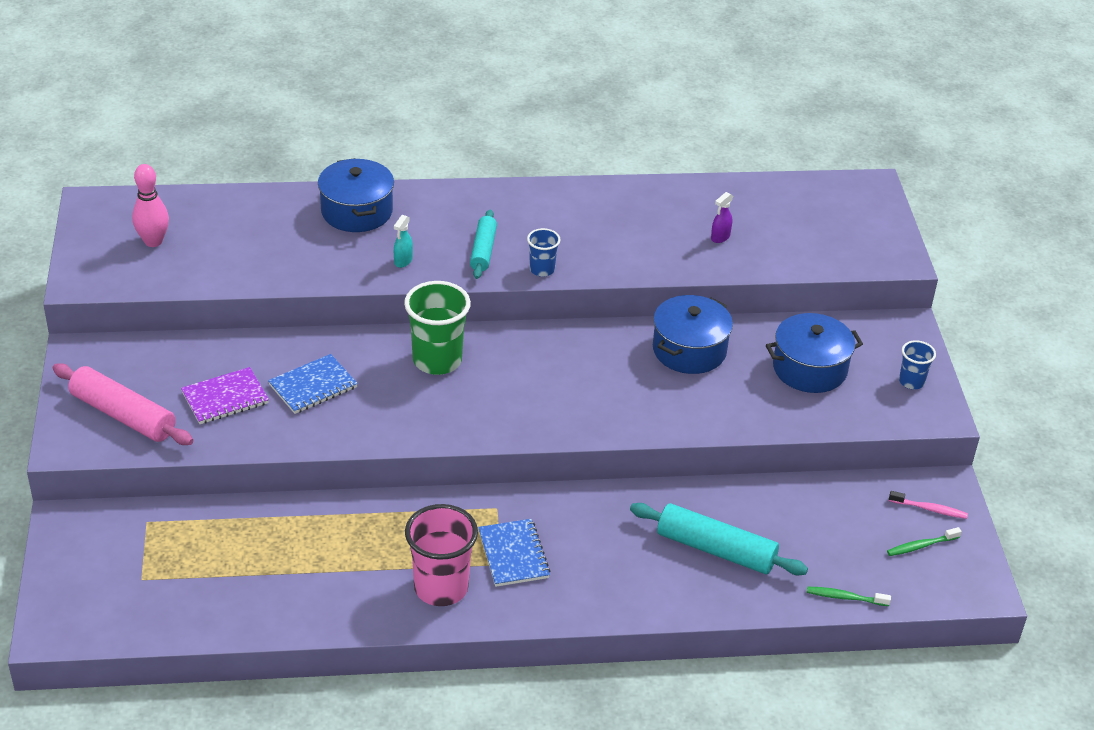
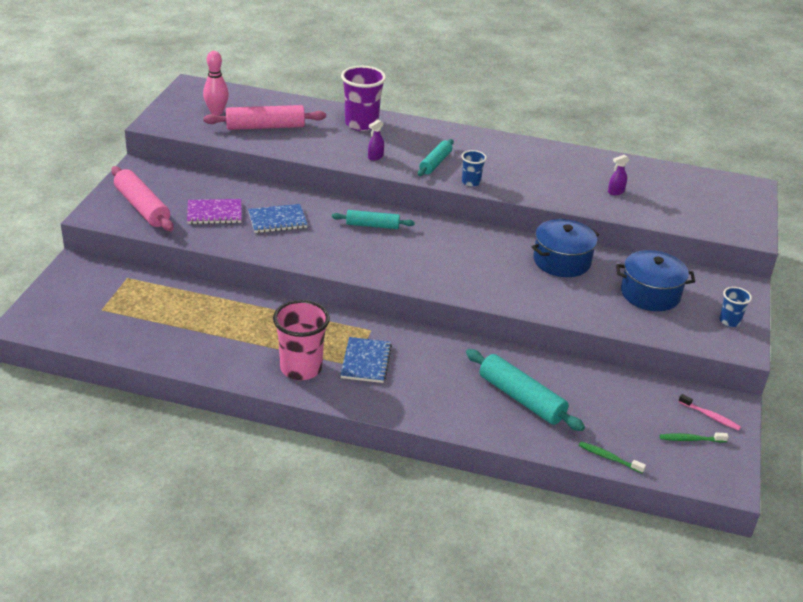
camera: 20 degrees right, 5 degrees down
(233, 249) = (265, 127): none -> pink rolling pin
(357, 211) = (361, 124): blue pot -> purple cup
(403, 261) = (375, 157): turquoise spray bottle -> purple spray bottle
(437, 360) = (372, 225): green cup -> turquoise rolling pin

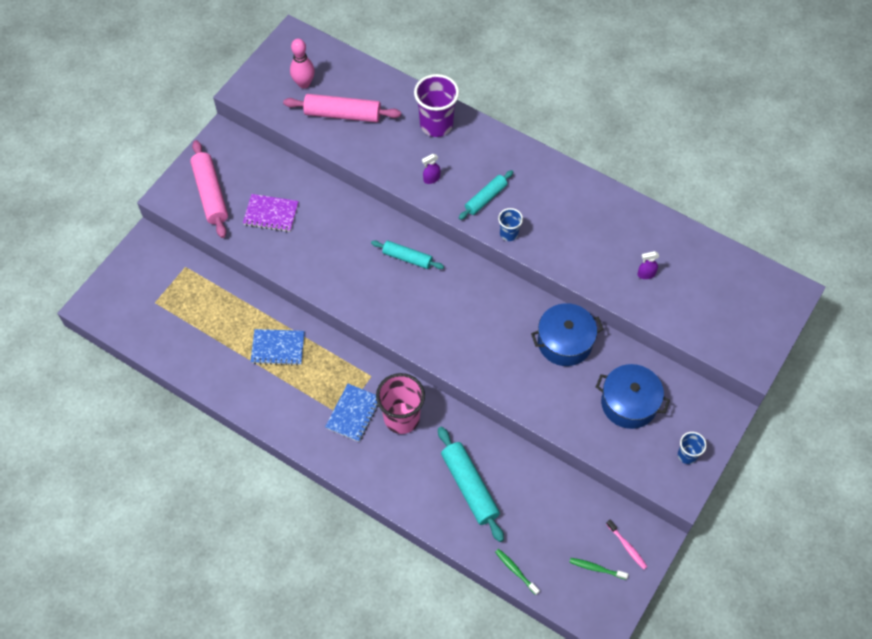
camera: 20 degrees right, 25 degrees up
(277, 220) = (324, 234): blue notebook -> blue notebook (278, 348)
(301, 368) = (297, 409): pink cup -> pink cup (401, 418)

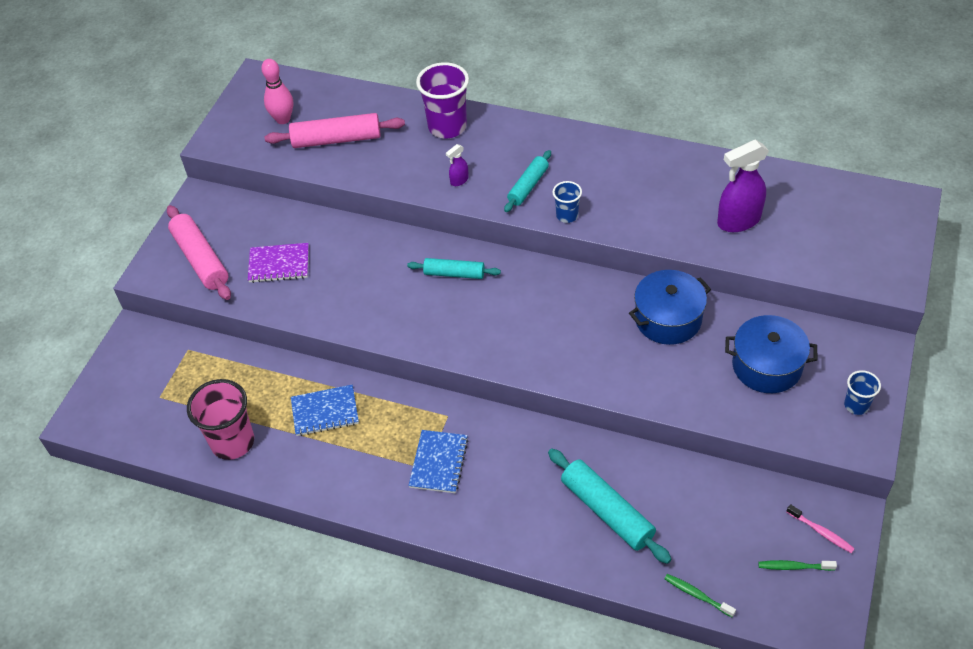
camera: 10 degrees left, 10 degrees down
(401, 418) = (499, 453): pink cup -> pink cup (233, 442)
(646, 274) = (738, 221): purple spray bottle -> purple spray bottle, size x2.13

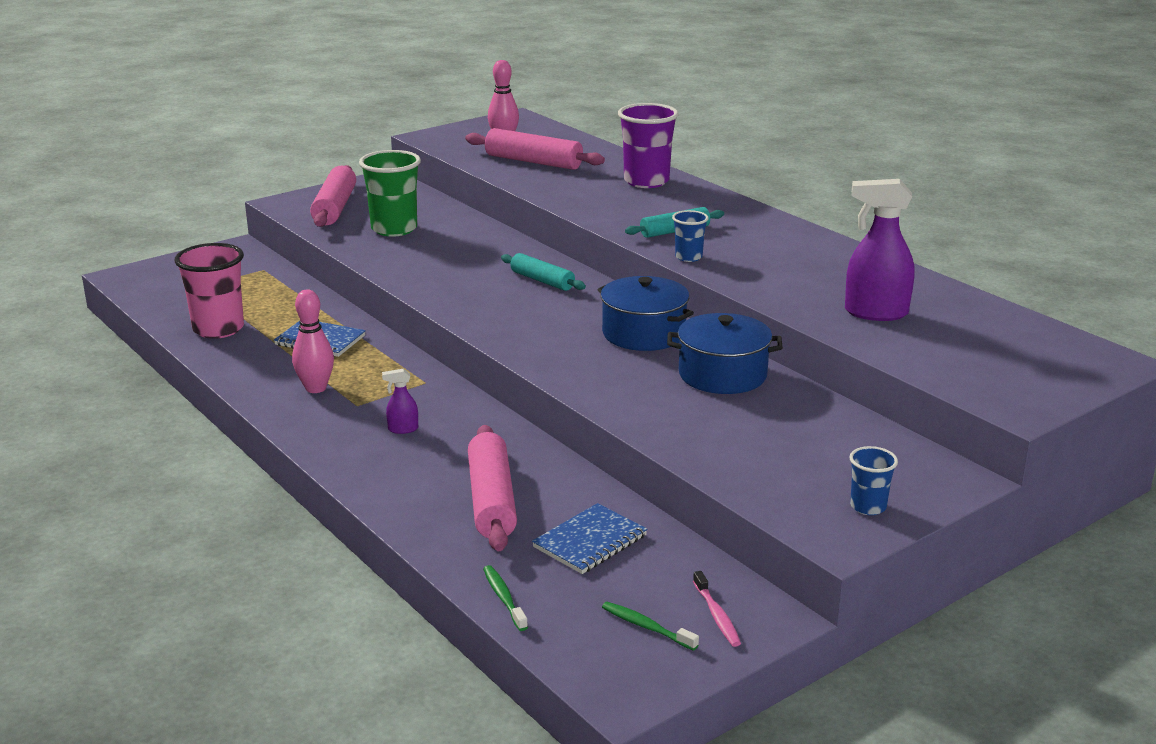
camera: 30 degrees right, 25 degrees down
(279, 264) = (394, 229): purple notebook -> green cup
(378, 467) = (316, 388): none -> pink bowling pin
(439, 463) = (374, 406): blue notebook -> blue notebook (590, 541)
(459, 180) = (611, 210): purple spray bottle -> purple spray bottle (402, 429)
(607, 511) = (491, 500): turquoise rolling pin -> pink rolling pin
(767, 366) = (793, 441): blue pot -> blue pot (643, 333)

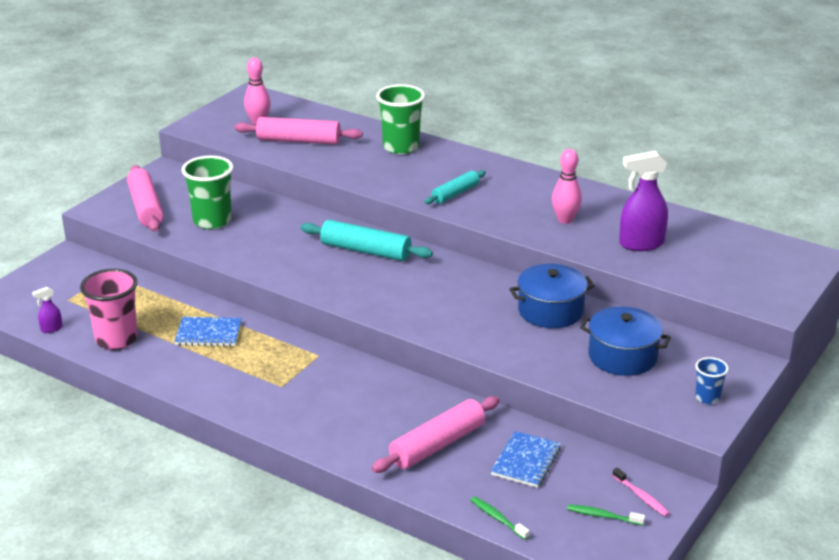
camera: 20 degrees left, 5 degrees up
(316, 388) = (238, 378): pink bowling pin -> pink bowling pin (565, 220)
(402, 429) = (331, 400): purple spray bottle -> purple spray bottle (51, 329)
(491, 500) = (437, 445): pink rolling pin -> pink rolling pin turned 75 degrees clockwise
(542, 281) = (365, 251): turquoise rolling pin -> turquoise rolling pin, size x1.58
(643, 333) = (473, 286): blue pot -> blue pot (622, 356)
(646, 181) = (401, 147): purple cup -> green cup
(688, 257) = (481, 217): blue cup -> none

